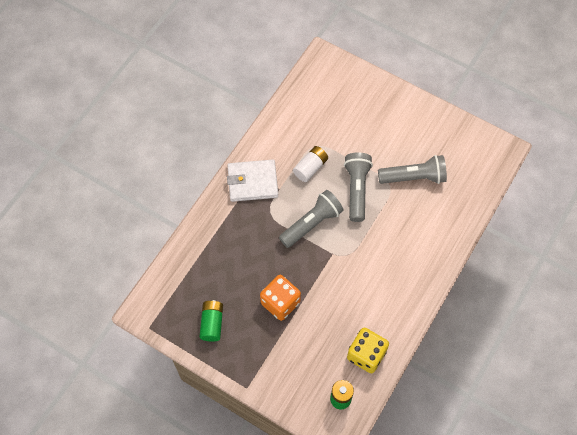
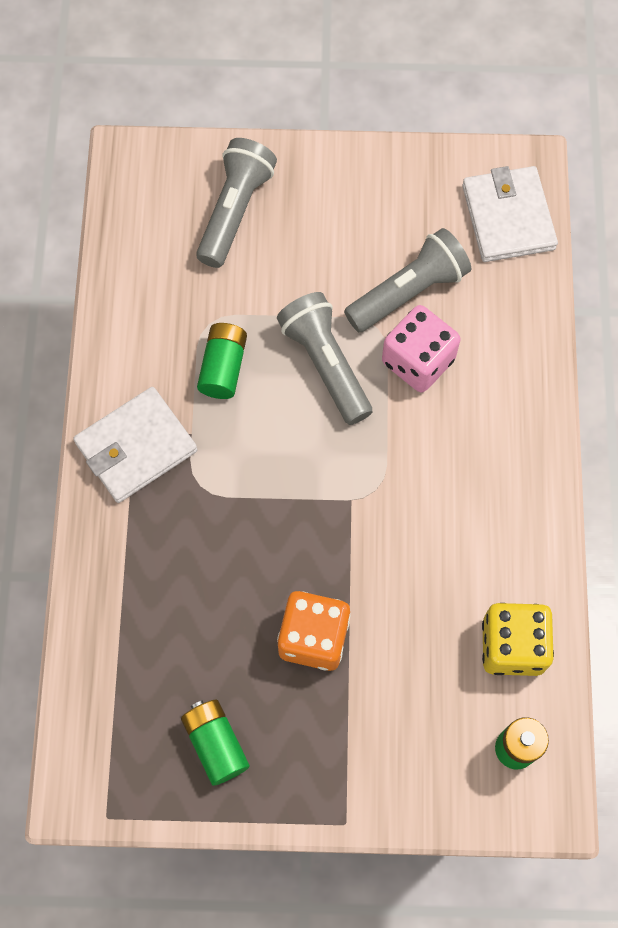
camera: 30 degrees left, 5 degrees up
(310, 168) = (223, 367): white battery -> green battery
(312, 223) = (284, 465): grey flashlight -> grey flashlight (235, 211)
(399, 209) = (418, 361): none -> pink dice
(481, 167) = (508, 217): none -> white wallet

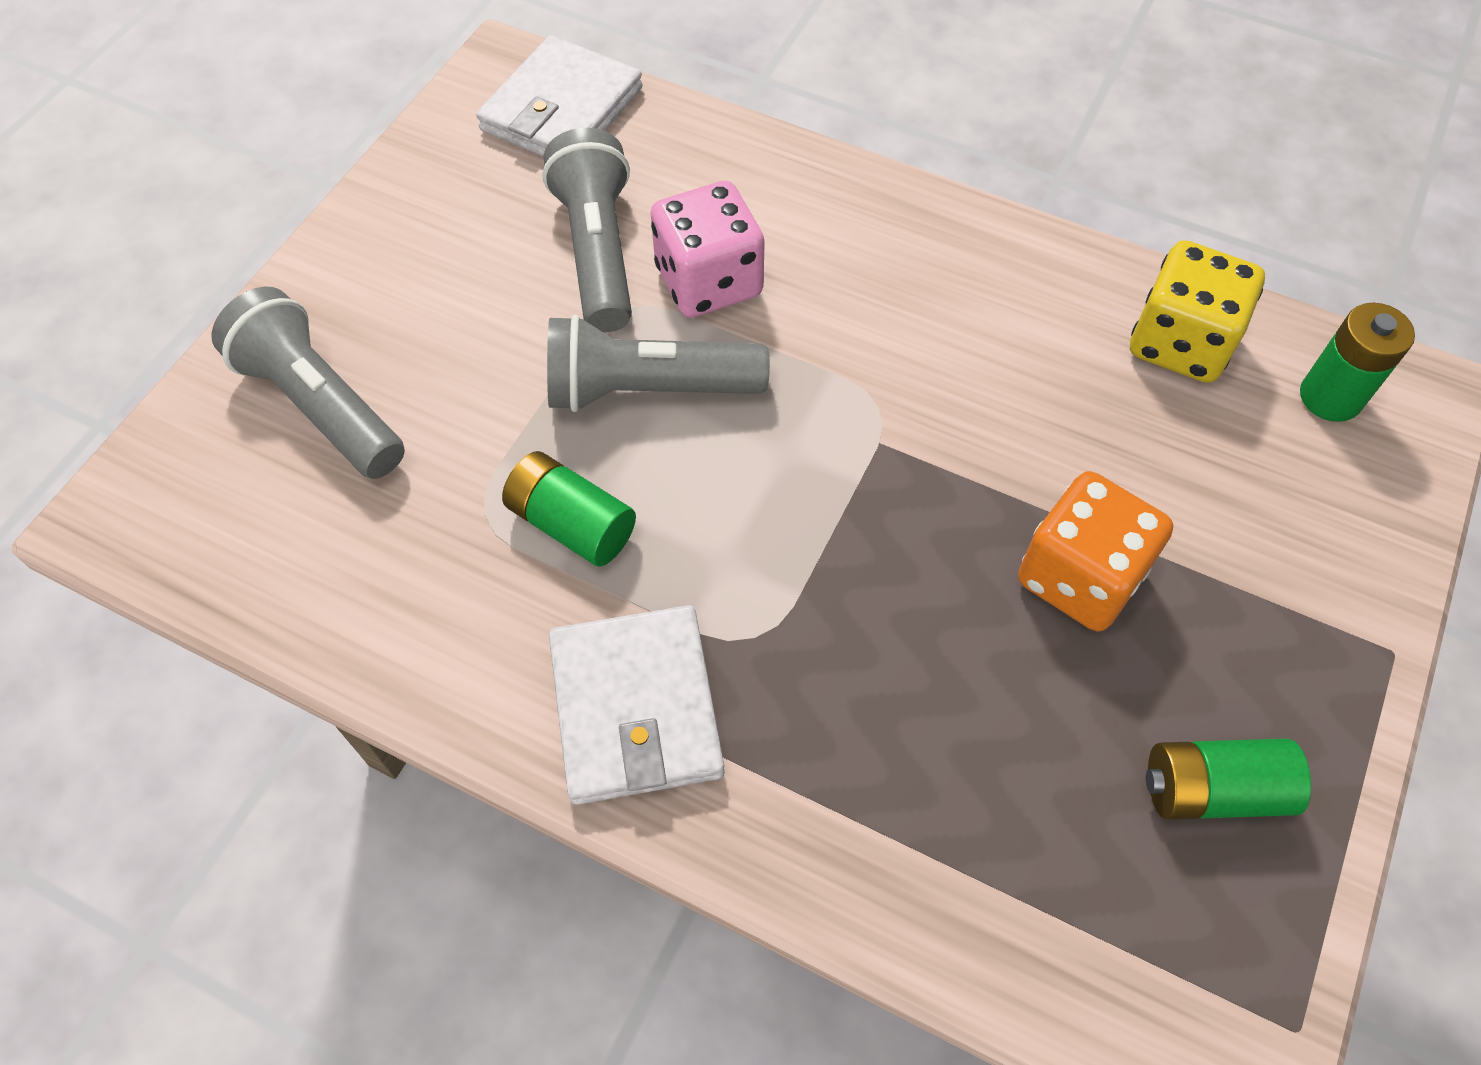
camera: 65 degrees left, 10 degrees down
(508, 217) = (562, 109): white wallet -> white wallet turned 75 degrees counterclockwise

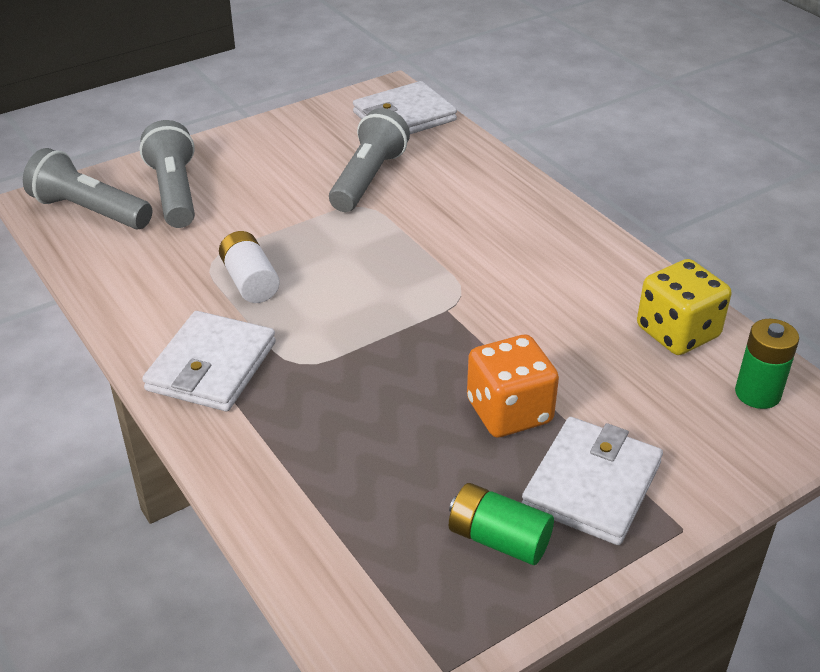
camera: 30 degrees right, 20 degrees down
(572, 524) = (250, 282): green battery -> white battery
(647, 389) = (340, 243): grey flashlight -> grey flashlight (89, 211)
(708, 281) = (416, 210): pink dice -> none
(1254, 641) = (592, 485): none -> white wallet

